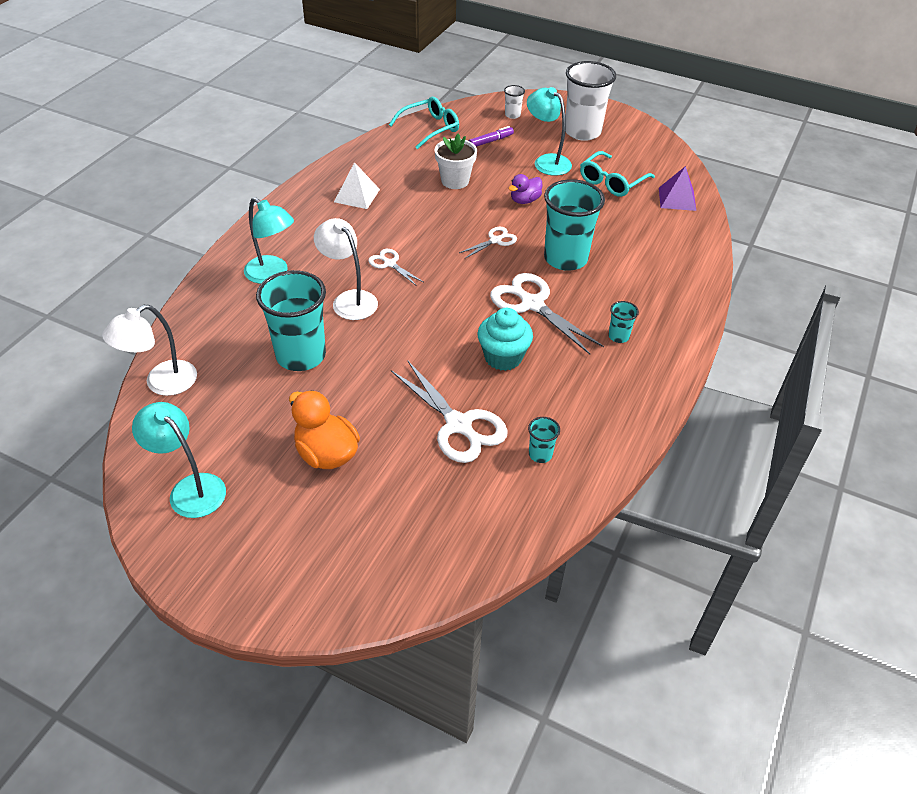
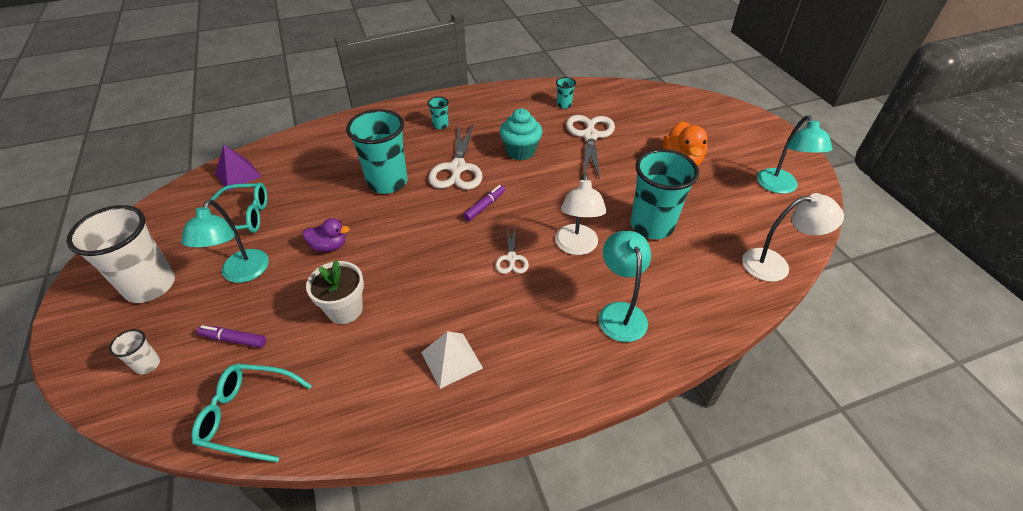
camera: 135 degrees left, 0 degrees up
(461, 287) = (485, 206): none -> purple marker
(495, 240) = (408, 226): white scissors -> none

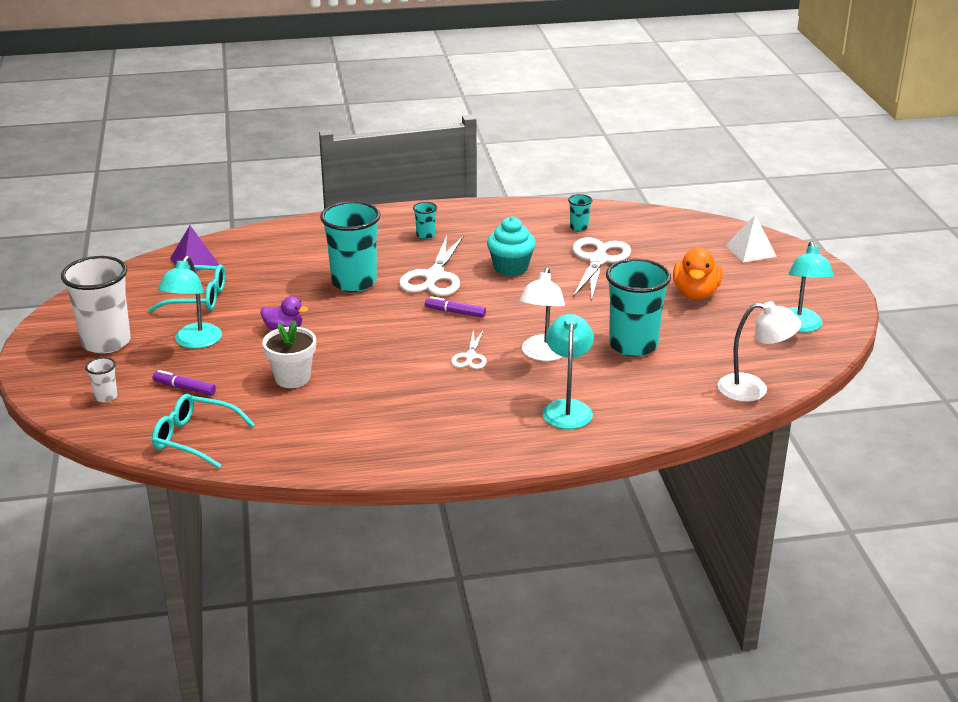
camera: 10 degrees right, 15 degrees down
(452, 360) = (388, 423): white pyramid -> white pyramid (750, 251)
(485, 206) = (455, 312): purple marker -> purple marker turned 120 degrees counterclockwise

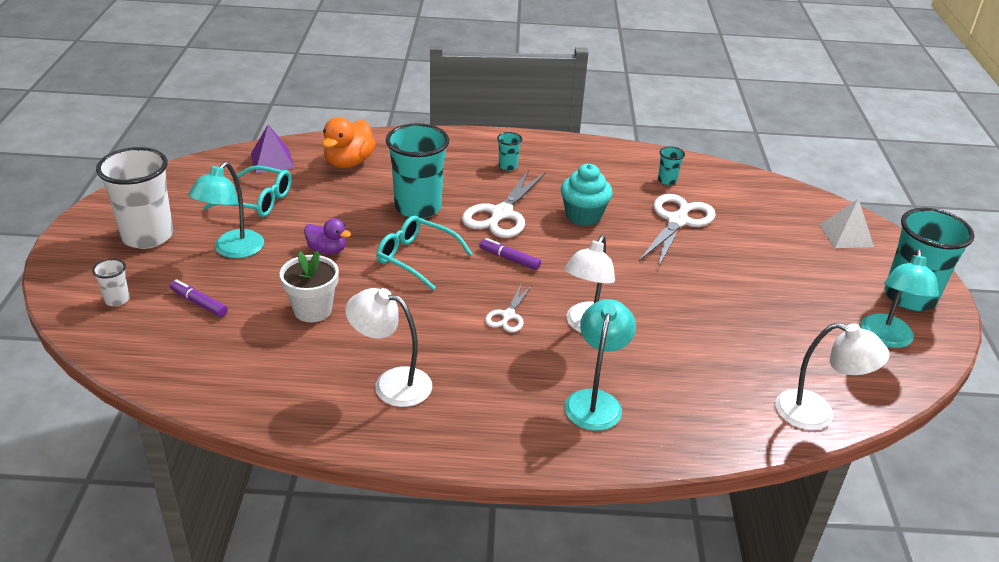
camera: 10 degrees right, 5 degrees up
(195, 438) = (182, 367): turquoise glasses -> turquoise glasses (417, 258)
(387, 422) = (391, 384): none -> white lamp
(633, 345) = (690, 331): turquoise cup -> turquoise cup (909, 297)
(695, 293) = (774, 278): orange duck -> orange duck (348, 162)

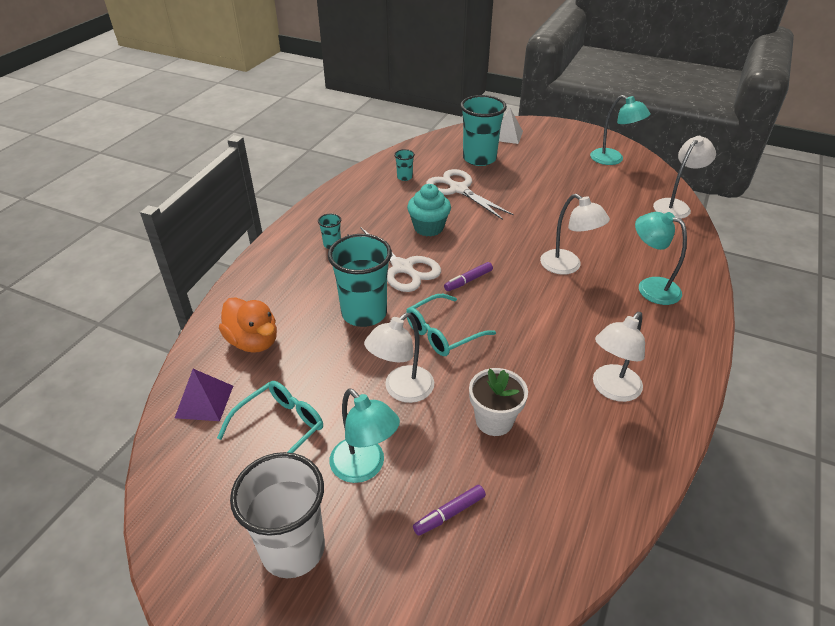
camera: 65 degrees left, 5 degrees up
(117, 300) = (412, 598): white cup -> none
(327, 250) = (402, 390): purple duck -> white lamp
(508, 315) = (542, 301): white scissors -> none
(909, 297) = (577, 138): turquoise cup -> turquoise cup (479, 158)

